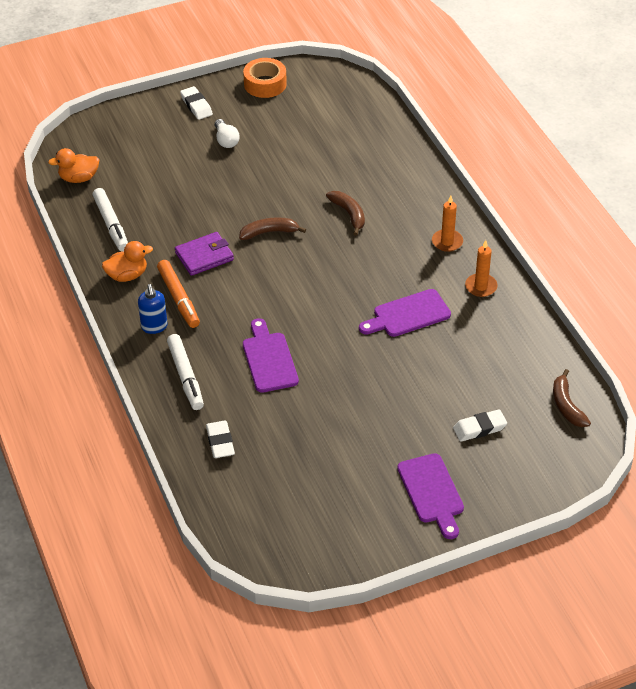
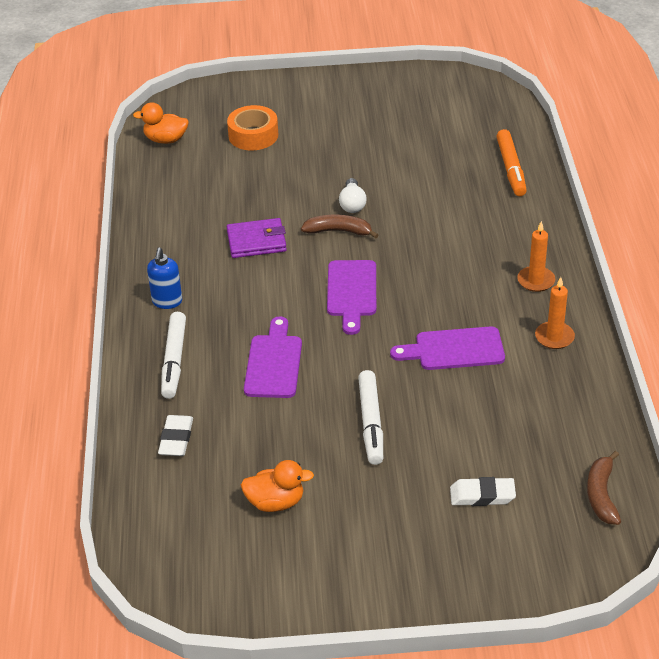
camera: 20 degrees right, 5 degrees down
(111, 224) = (175, 190): white marker -> white marker (371, 423)
(127, 275) = (166, 244): orange duck -> orange duck (275, 502)
(178, 298) = (207, 278): orange marker -> orange marker (511, 169)
(196, 106) = (322, 92): white eraser -> none
(226, 140) = (337, 131): white light bulb -> white light bulb (352, 204)
(265, 84) = (406, 84): orange tape -> orange tape (253, 135)
(349, 214) = (436, 230): brown banana -> none
(432, 492) = (391, 555): purple cutting board -> purple cutting board (351, 292)

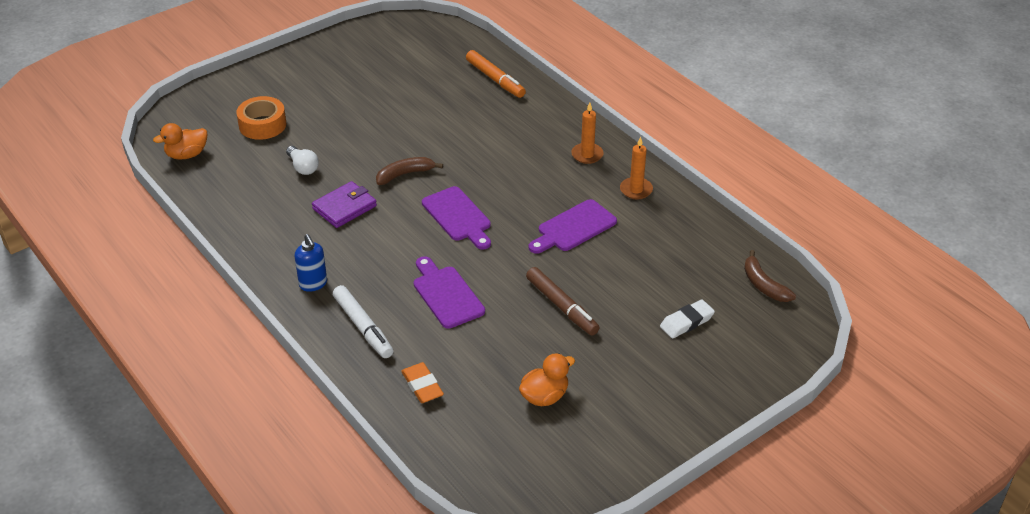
camera: 35 degrees left, 0 degrees up
(176, 439) = (422, 386): white eraser -> orange eraser
(352, 204) = (396, 149): white light bulb -> white light bulb (303, 167)
(371, 423) = (562, 306): white marker -> brown marker

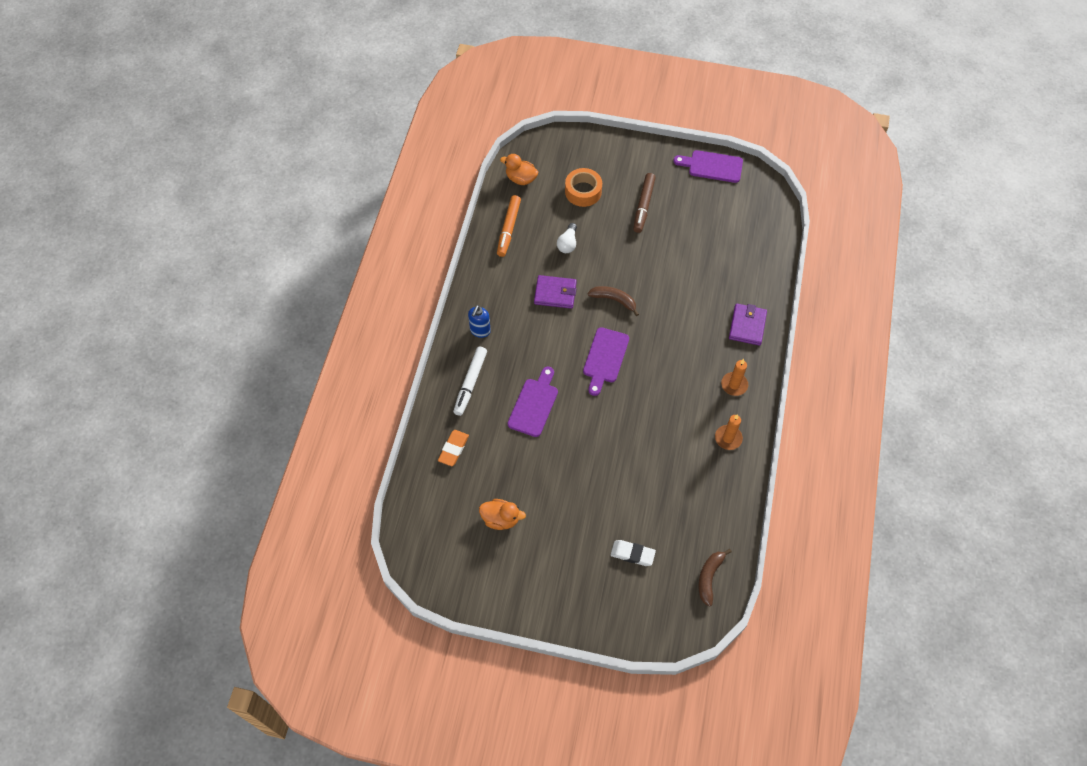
camera: 50 degrees right, 20 degrees up
(495, 79) = (755, 275): orange marker -> orange marker (508, 229)
(538, 113) = (747, 326): none -> purple wallet
(562, 306) = (581, 474): brown marker -> brown marker (643, 206)
(573, 228) = (657, 429): purple cutting board -> purple cutting board (712, 166)

